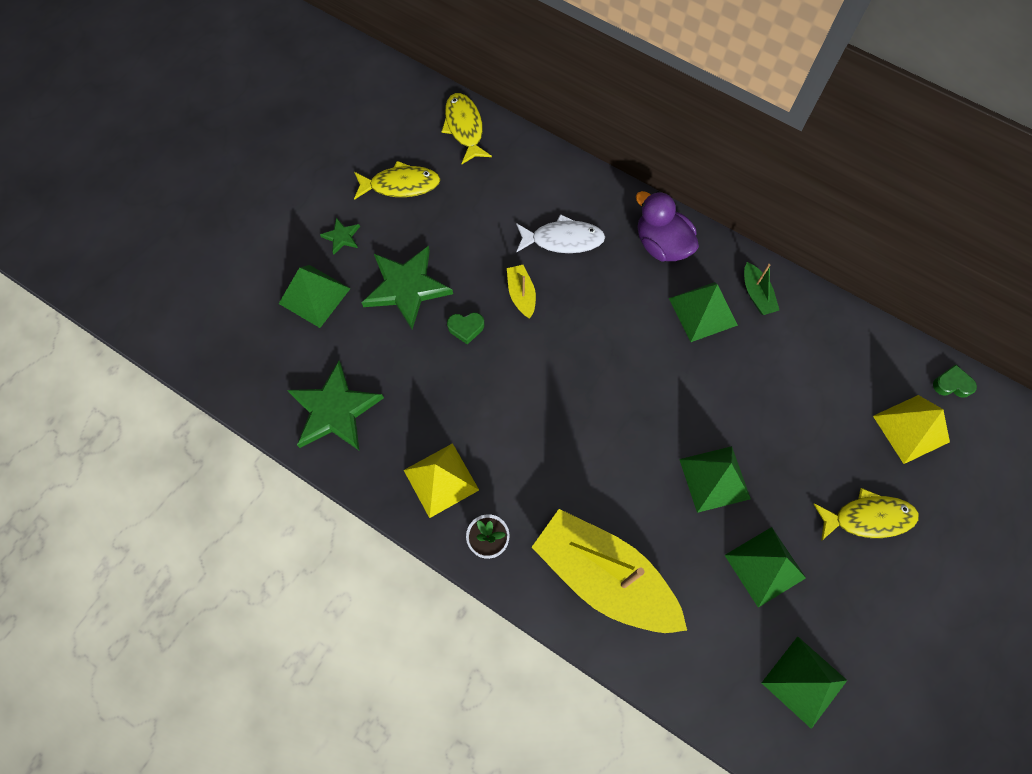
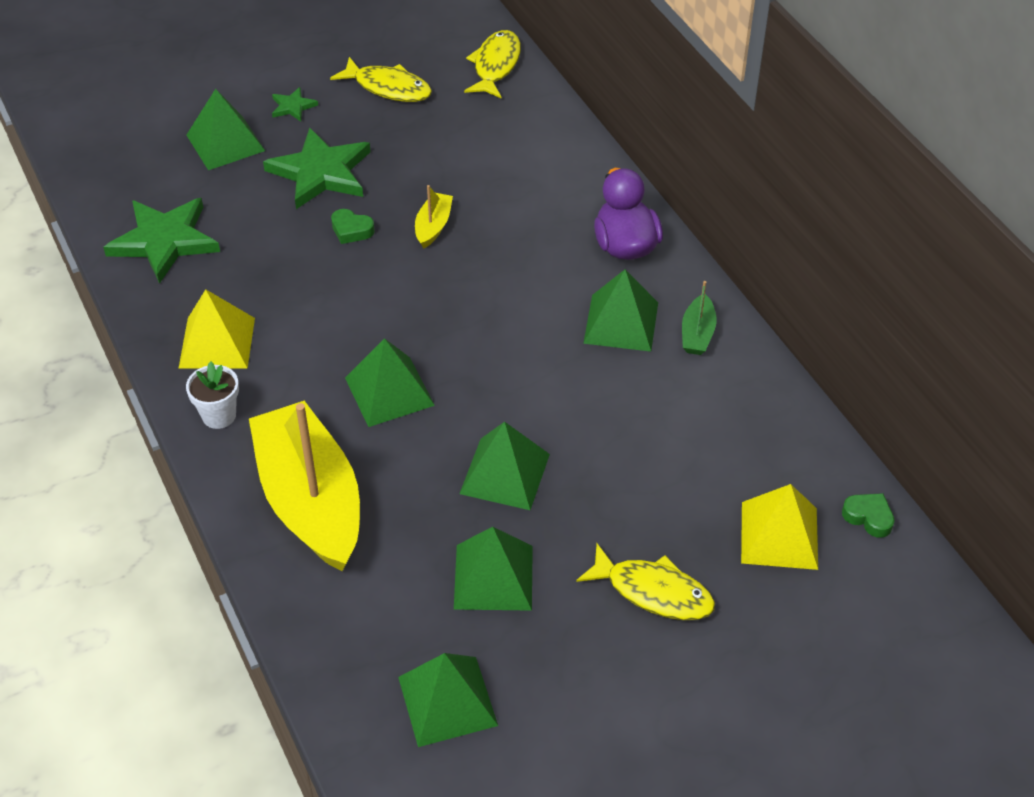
camera: 30 degrees right, 20 degrees down
(563, 239) = (518, 198): white fish -> none
(592, 454) = (389, 391): none -> green pyramid

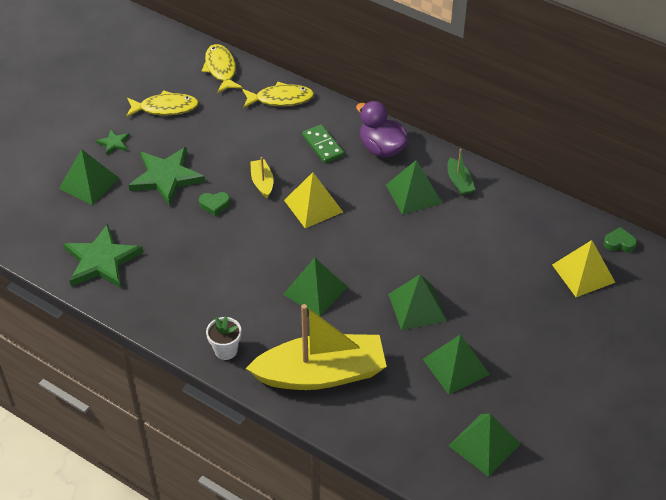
camera: 30 degrees left, 0 degrees up
(217, 343) = (188, 308): yellow pyramid -> yellow pyramid (313, 206)
(310, 501) = (321, 374): yellow boat -> yellow boat turned 135 degrees clockwise
(549, 211) = (322, 145): none -> green domino
(653, 591) = (544, 333): yellow fish -> yellow fish (281, 99)

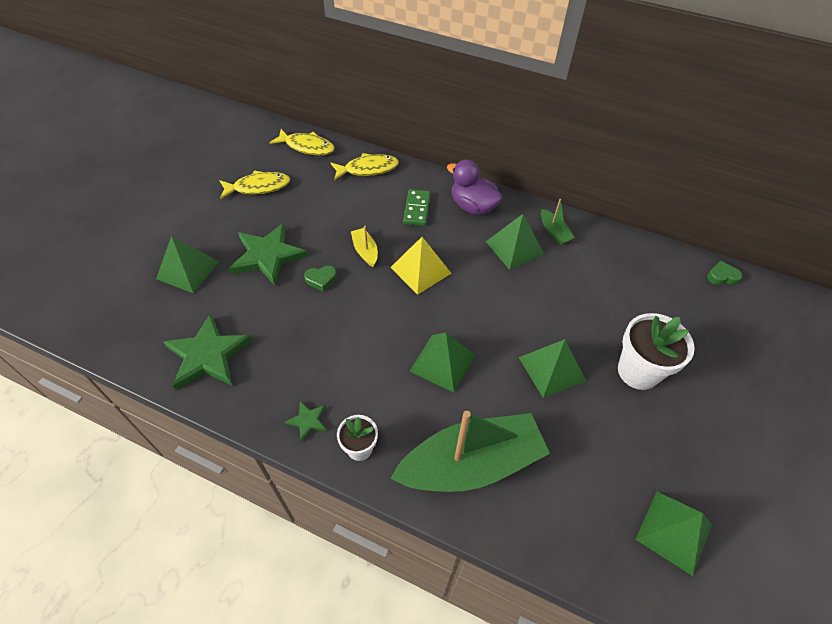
camera: 10 degrees left, 5 degrees up
(114, 143) = (210, 226): green star -> green star (308, 421)
(221, 69) = (307, 147): yellow fish -> yellow fish turned 135 degrees clockwise
(321, 374) = (471, 464): yellow boat -> green boat
(322, 145) = (416, 209): green domino -> green domino turned 45 degrees clockwise
(455, 366) = (612, 434): green pyramid -> none
(499, 318) = (638, 371): none -> white flower pot
(583, 273) = (701, 311): yellow pyramid -> none

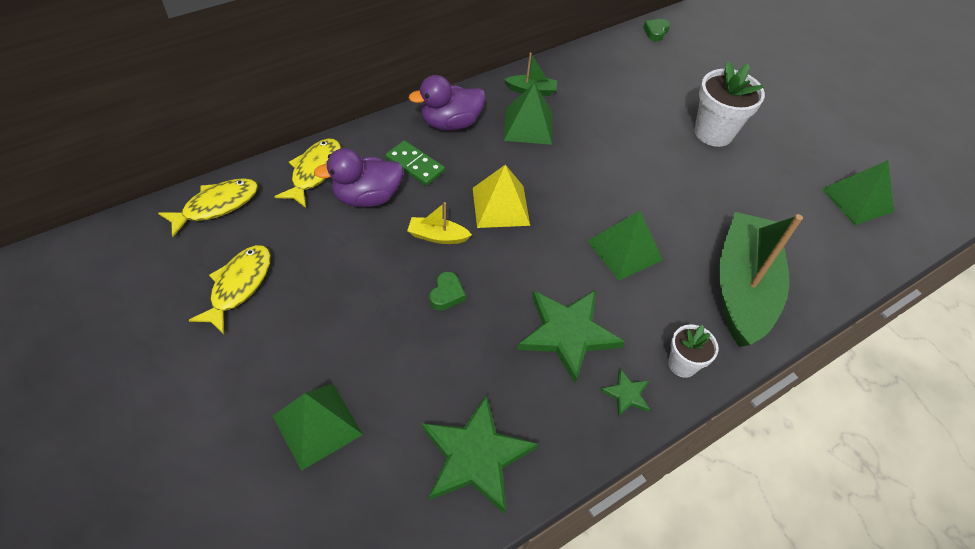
camera: 60 degrees left, 0 degrees up
(268, 256) = (367, 328): green star -> green star (567, 333)
(368, 202) = (367, 197): none -> purple duck
(552, 368) = (679, 181): green pyramid -> none

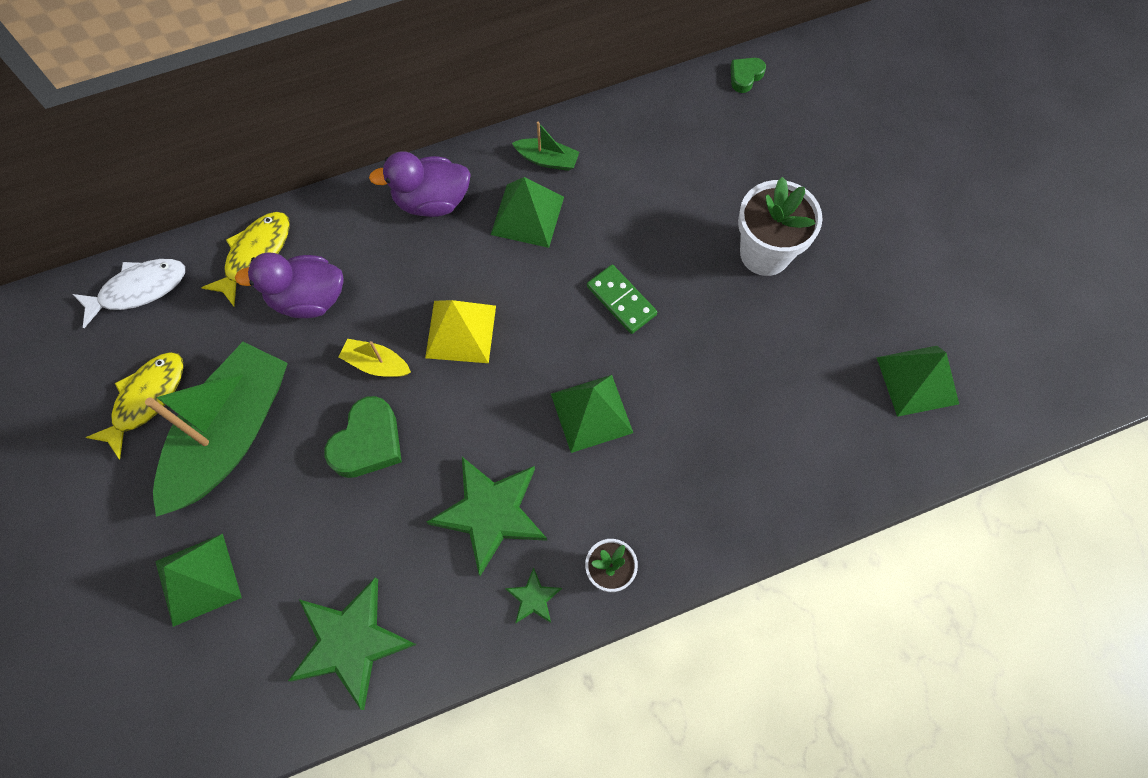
camera: 15 degrees right, 15 degrees up
(216, 206) = (138, 289): yellow fish -> white fish
(415, 165) = (373, 259): green domino -> green domino (621, 301)
(446, 294) = (368, 442): green heart -> green heart, size x1.78
(742, 288) = (717, 485): green boat -> green boat (231, 435)

